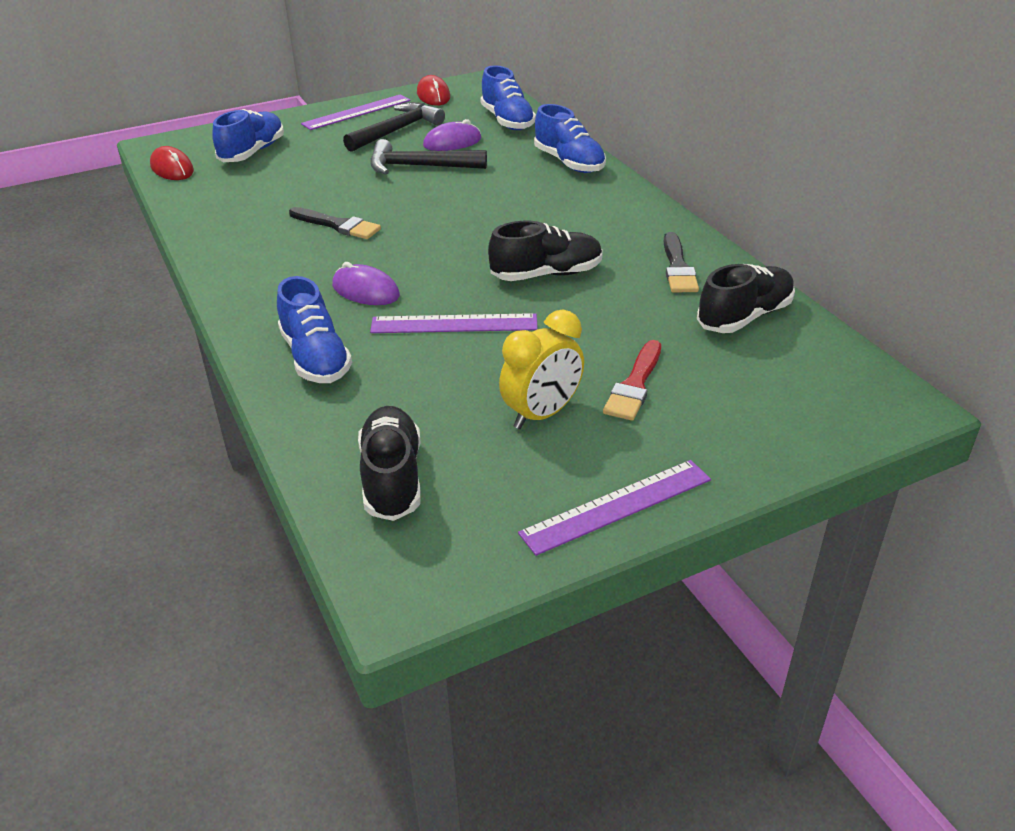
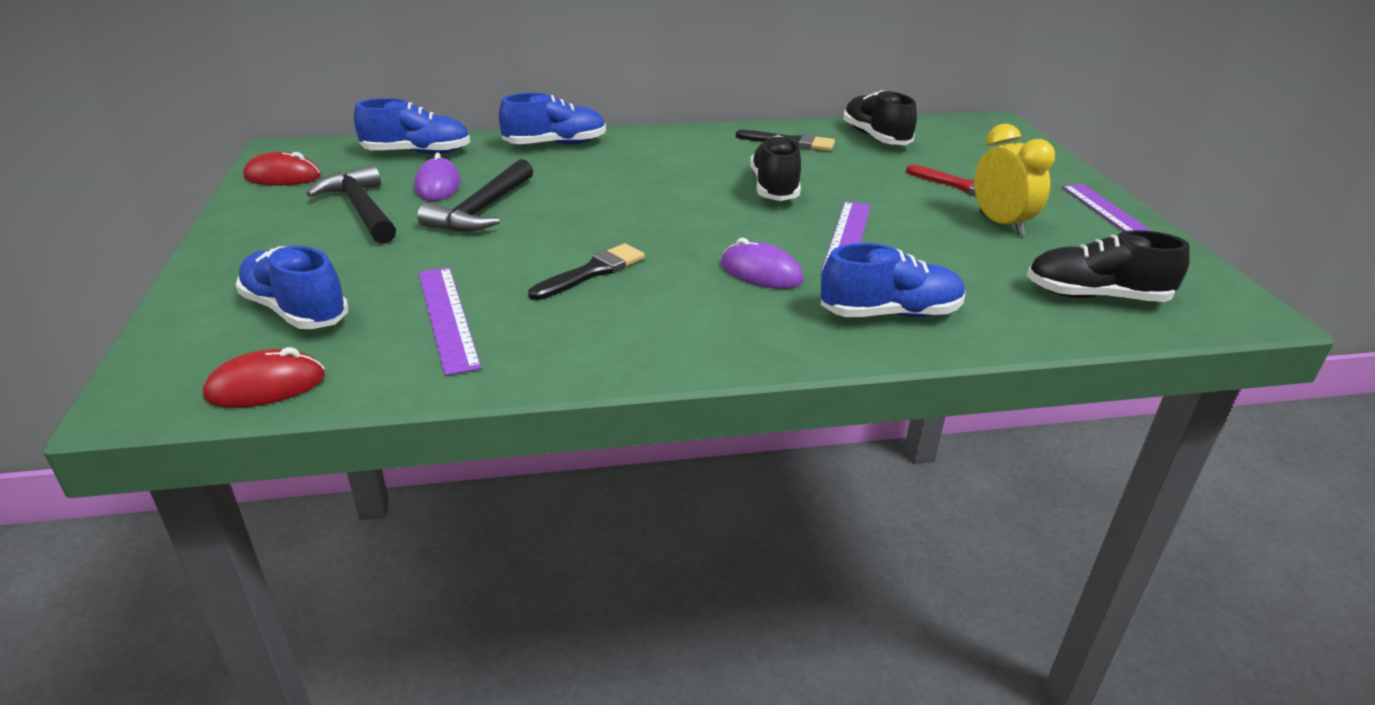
camera: 75 degrees left, 5 degrees down
(357, 112) = (262, 225): purple ruler -> purple ruler (447, 317)
(365, 291) = (761, 272): purple mouse -> purple mouse turned 75 degrees clockwise

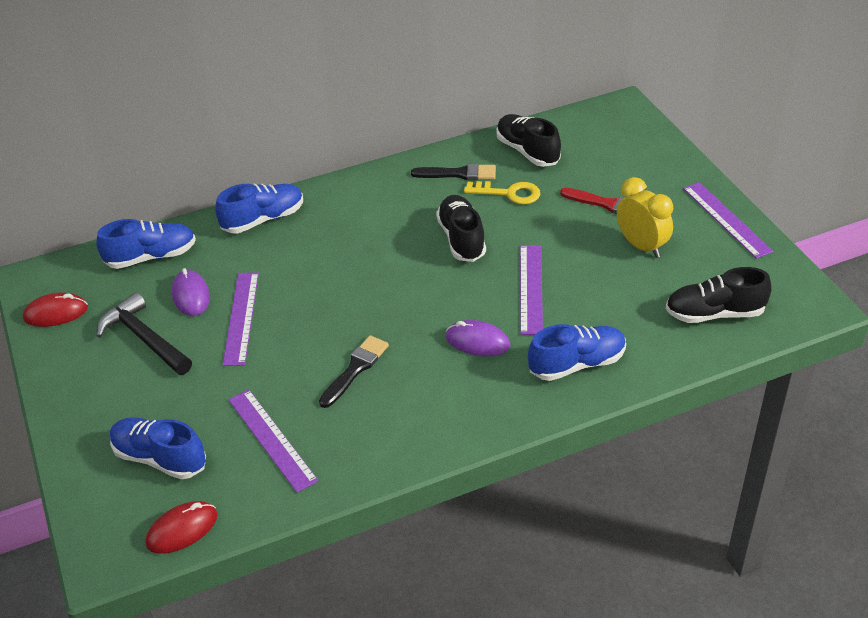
camera: 10 degrees left, 10 degrees up
(482, 210) = (241, 317): black hammer -> purple ruler
(844, 163) = (509, 193): none -> yellow key

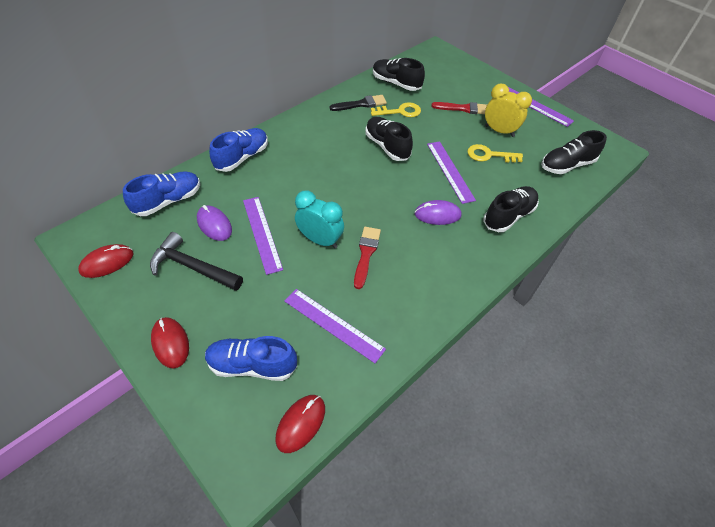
camera: 25 degrees left, 10 degrees up
(85, 414) = (170, 343): none -> red mouse
(307, 340) = (320, 240): none -> turquoise clock
(355, 369) = (366, 254): black brush -> red brush
(577, 364) = (508, 216): blue shoe -> black shoe
(603, 277) = (489, 155): none -> yellow key

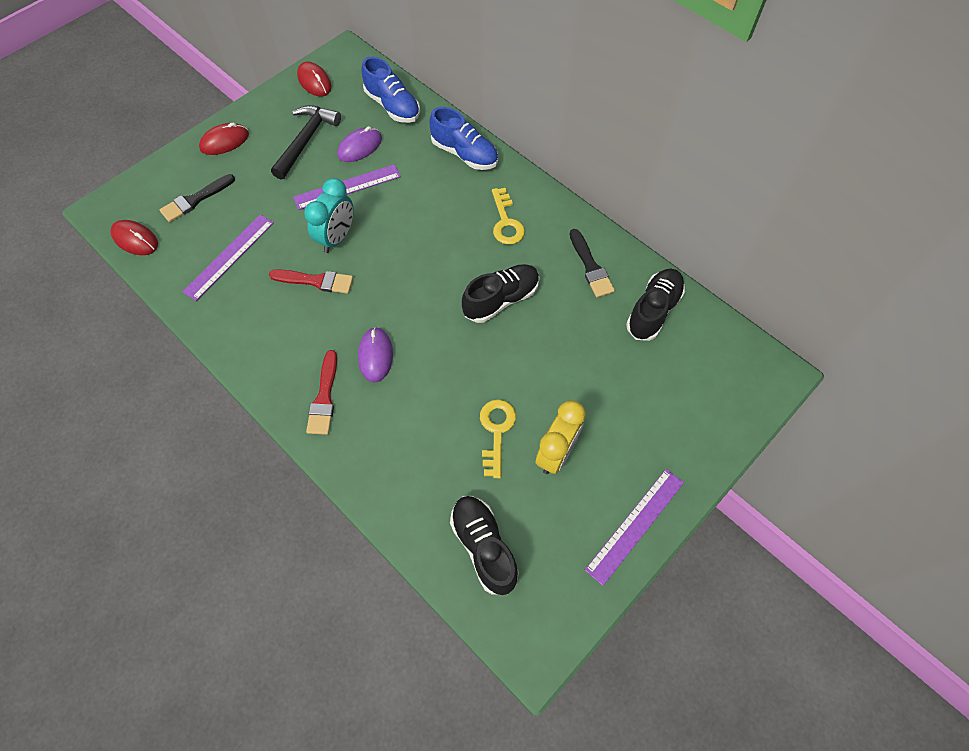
camera: 90 degrees right, 10 degrees up
(252, 365) = (195, 200): blue shoe -> black brush
(400, 111) = (582, 316): yellow key -> yellow key (506, 222)
(450, 171) = (457, 375): purple ruler -> none
(463, 109) = (605, 404): red brush -> red brush (324, 397)
(508, 216) = (374, 442): black shoe -> none

